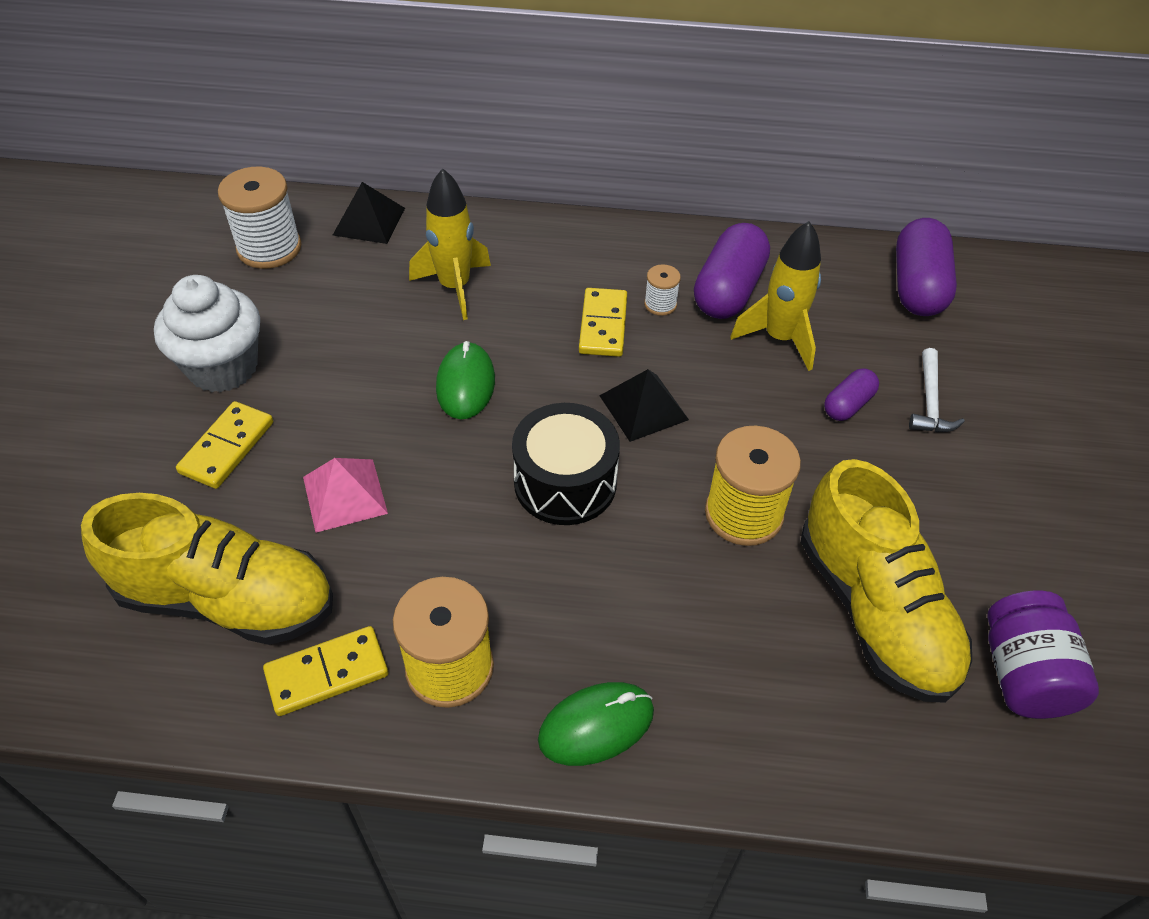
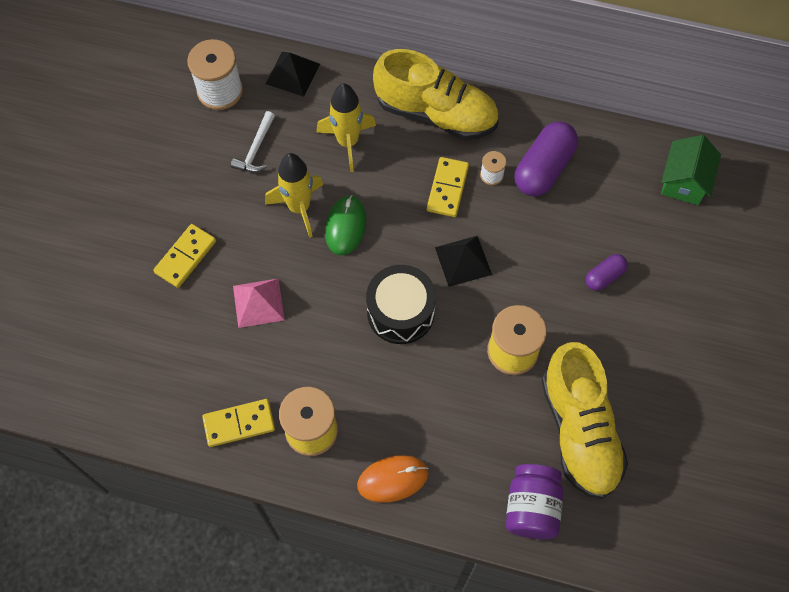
camera: 10 degrees right, 15 degrees up
(223, 367) = (184, 192): white cupcake -> none
(227, 599) = (182, 366): yellow shoe -> yellow shoe (436, 113)
(596, 725) = (393, 479): green mouse -> orange mouse
(779, 338) = (570, 215): yellow rocket -> yellow rocket (299, 207)
(917, 286) = (684, 181): purple capsule -> green house
(930, 401) = (662, 281): white hammer -> white hammer (256, 149)
(1023, 674) = (659, 485): purple jar -> purple jar (531, 507)

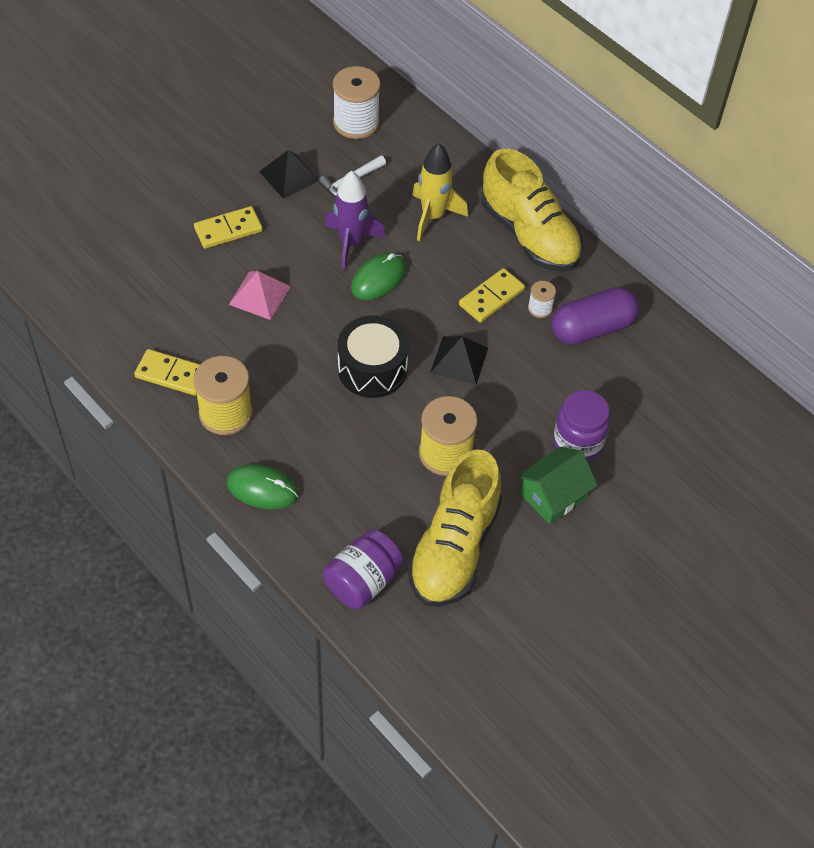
camera: 30 degrees right, 10 degrees down
(292, 74) = (428, 140): black pyramid -> black pyramid (289, 175)
(299, 207) = (351, 243): yellow rocket -> purple rocket
(393, 479) = (262, 489): orange mouse -> green mouse
(604, 276) = (577, 443): purple capsule -> purple jar
(684, 181) = (718, 409): green house -> green house (553, 496)

